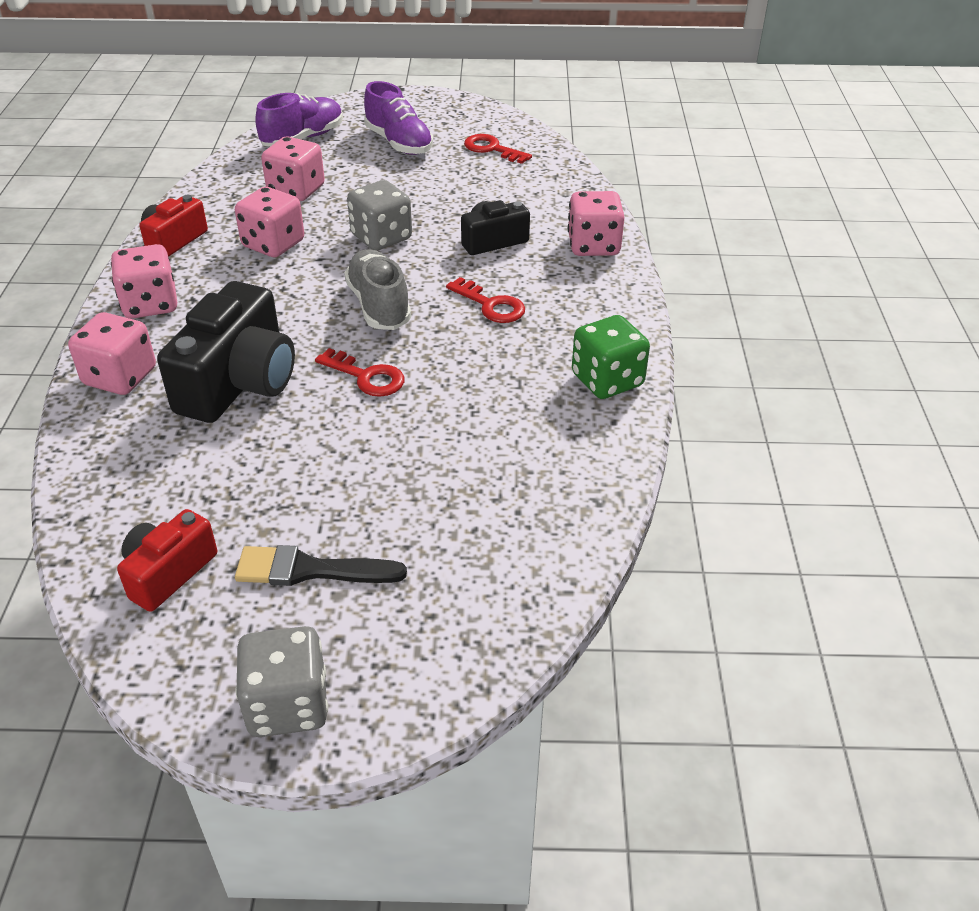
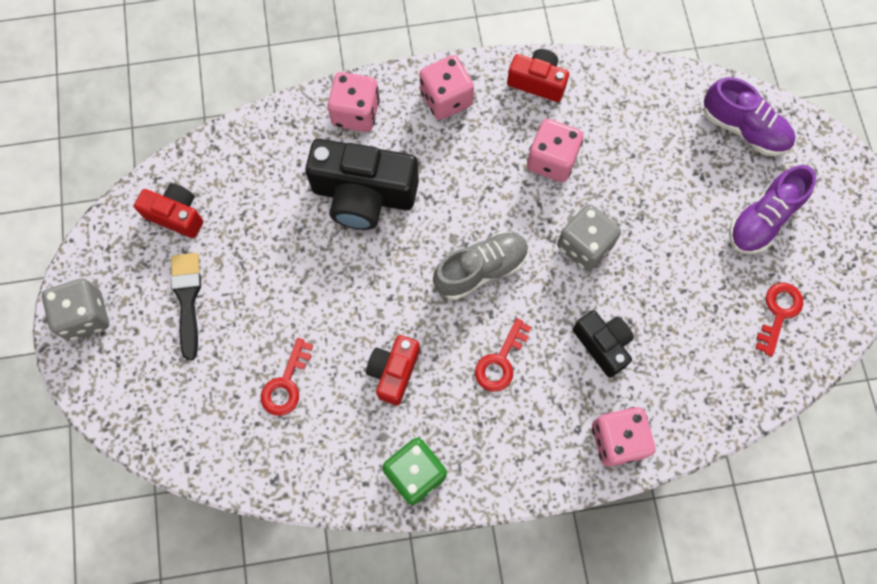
camera: 80 degrees right, 30 degrees up
(296, 190) = (644, 152): pink dice -> none
(367, 377) = (386, 284): red key -> red key (286, 384)
(480, 383) = (394, 372): none -> red camera

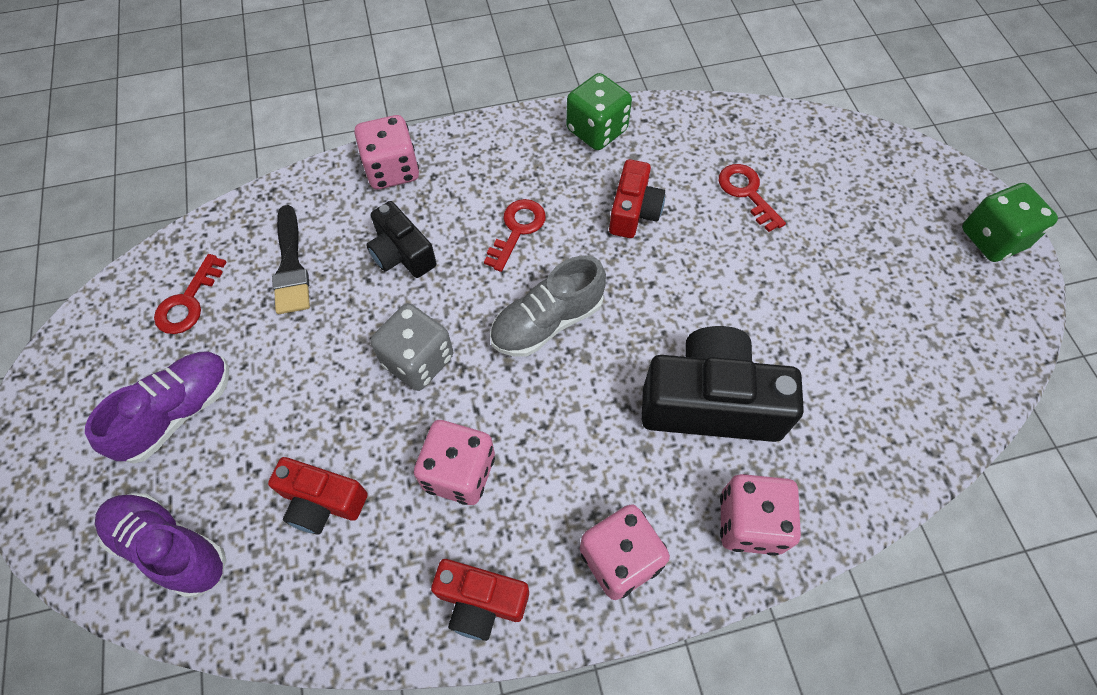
camera: 175 degrees right, 10 degrees down
(85, 316) = (992, 239): grey dice -> green dice
(176, 215) = (942, 357): red camera -> red camera (322, 502)
(187, 299) = (886, 264): black brush -> black brush (291, 266)
(286, 384) = (747, 193): red key -> red key turned 45 degrees counterclockwise

